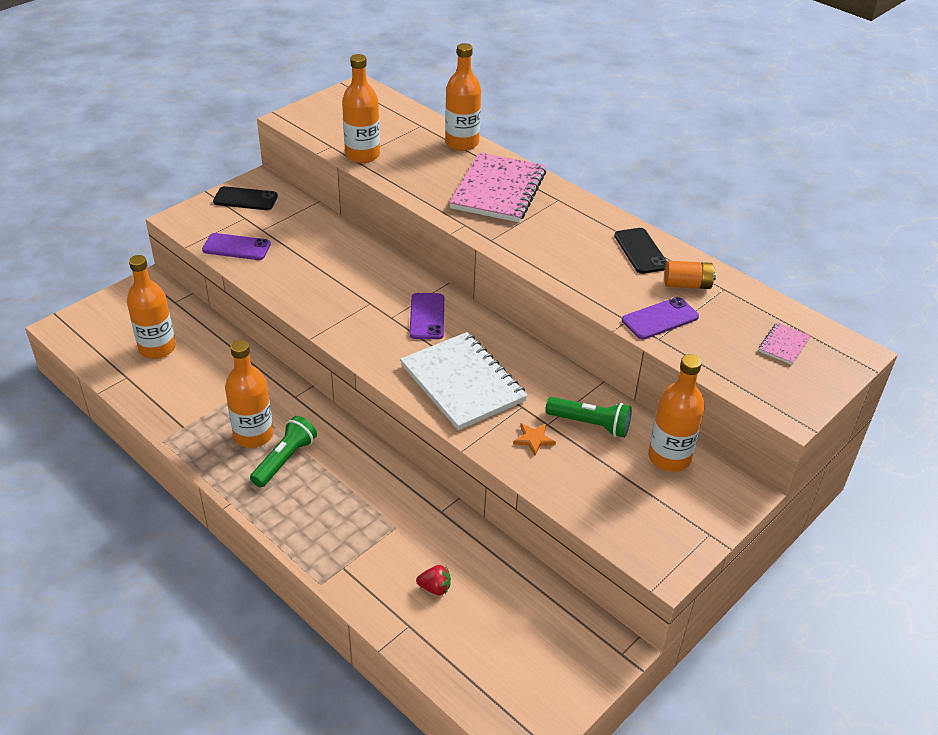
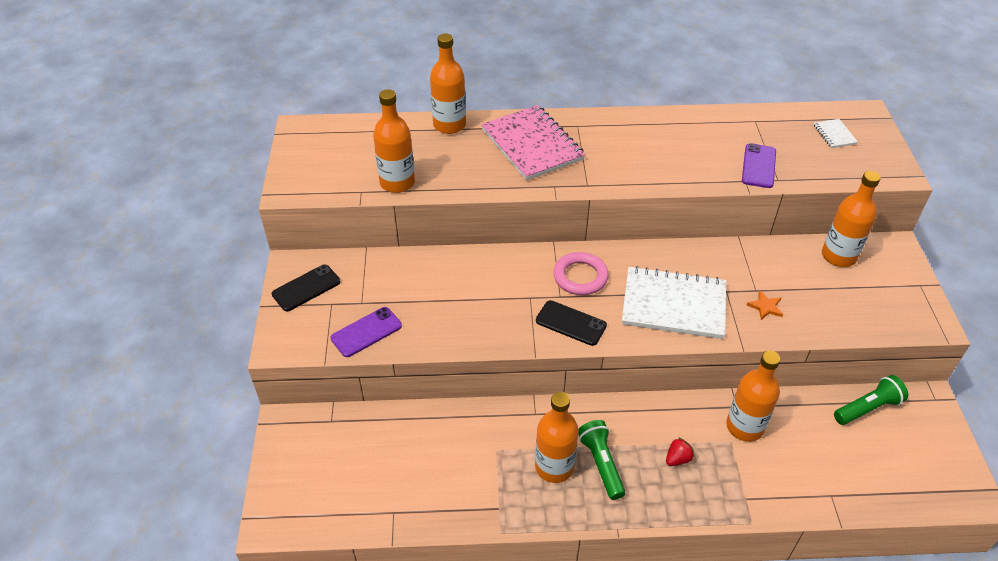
camera: 45 degrees left, 5 degrees up
(157, 348) = (379, 468): orange bottle -> orange bottle (744, 427)
(427, 316) = (580, 277): purple phone -> pink ring
(435, 588) = (807, 457): red strawberry -> red strawberry (677, 459)
(590, 424) = (775, 270): green flashlight -> green flashlight (867, 408)
(640, 251) = (678, 128): black phone -> black phone (570, 323)
(687, 285) = (735, 132): orange battery -> none
(783, 345) = (834, 134): pink notebook -> white notebook

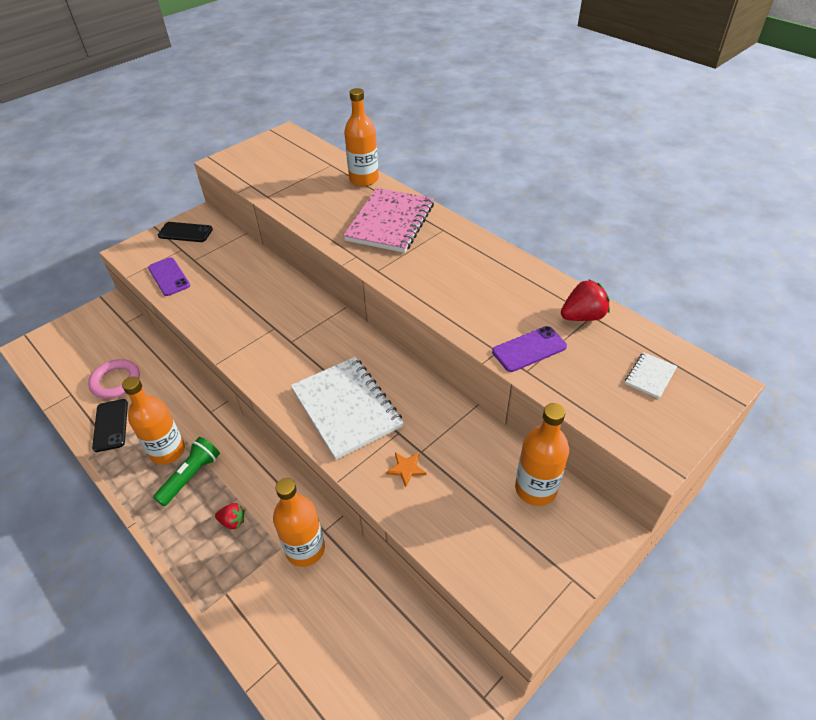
camera: 50 degrees right, 0 degrees up
(366, 332) = (169, 277): purple phone -> purple phone turned 45 degrees clockwise
(397, 183) = (276, 193): orange bottle -> none
(570, 323) = (267, 362): black phone -> black phone (111, 425)
(580, 277) = (323, 340): pink ring -> pink ring (116, 381)
(751, 125) = (582, 316): none -> red strawberry
(867, 408) = (413, 637): green flashlight -> none

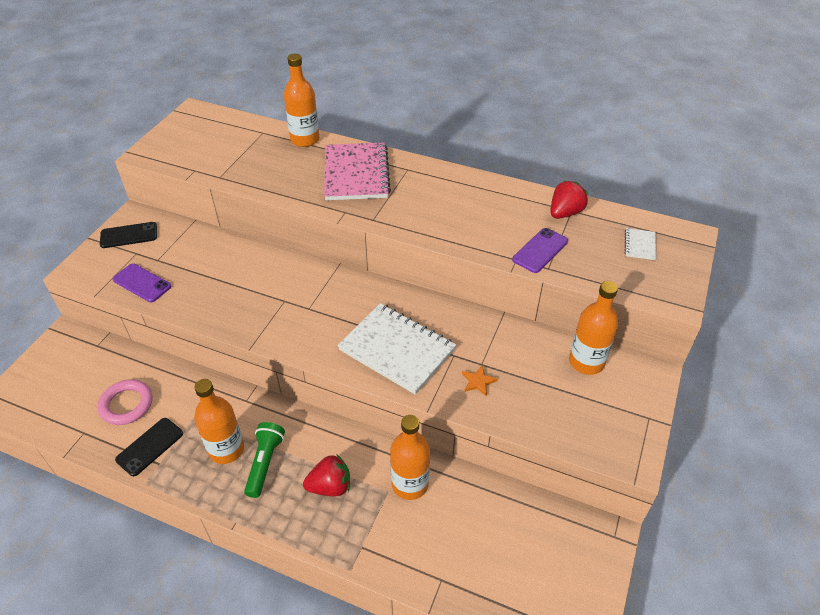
camera: 25 degrees left, 0 degrees up
(111, 425) = (150, 446): black phone -> black phone turned 75 degrees clockwise
(232, 521) = (330, 486): red strawberry -> red strawberry, size x1.64

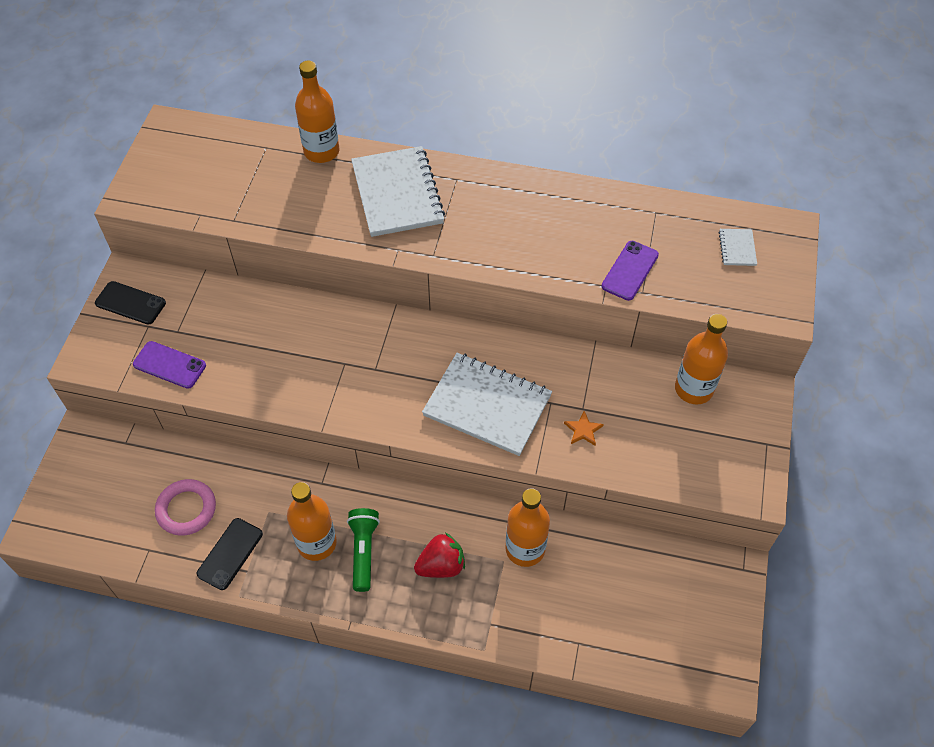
camera: 10 degrees left, 10 degrees up
(129, 235) = (130, 303): black phone -> black phone turned 45 degrees clockwise
(356, 174) = (397, 194): pink notebook -> white notebook
(565, 213) = (649, 216): red strawberry -> none

